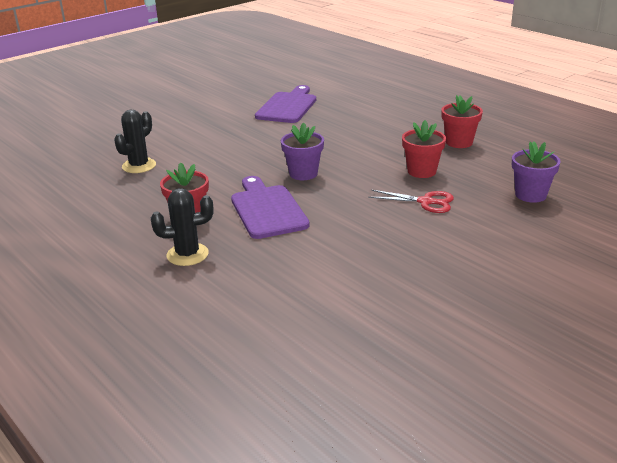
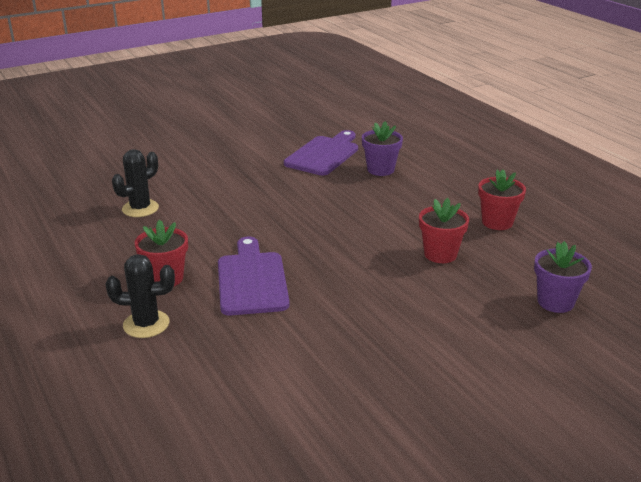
camera: 10 degrees right, 0 degrees up
(303, 174) = (308, 240): purple flower pot -> purple flower pot (380, 170)
(426, 202) = (430, 294): red scissors -> none

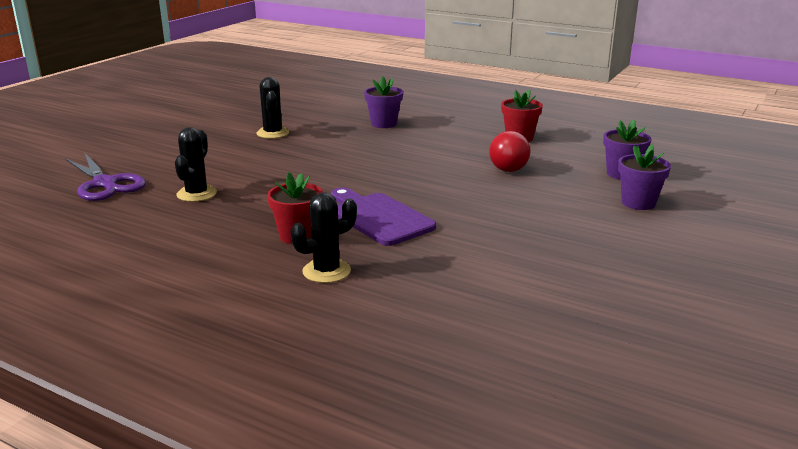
camera: 30 degrees left, 5 degrees down
(89, 179) = (105, 184): none -> purple scissors
(270, 157) = (273, 133): none -> black cactus
(324, 154) = (320, 123): purple cutting board -> none
(440, 254) = (505, 166): red flower pot -> red light bulb
(526, 346) = (638, 203): none -> purple flower pot

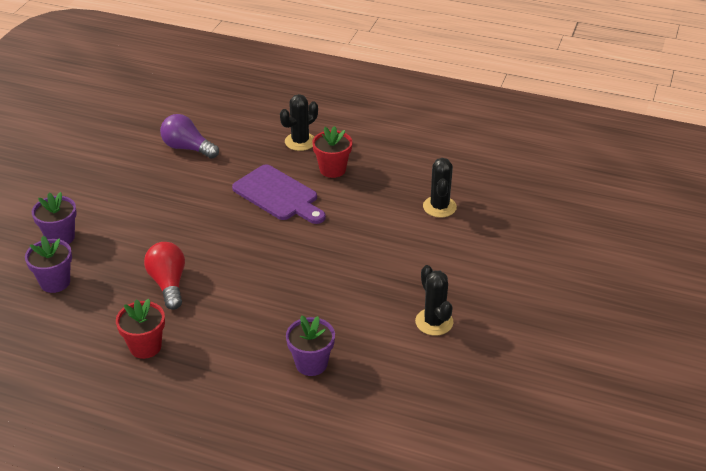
camera: 170 degrees right, 15 degrees up
(105, 184) = (528, 211): purple scissors -> none
(500, 278) = (187, 148): none -> purple light bulb

